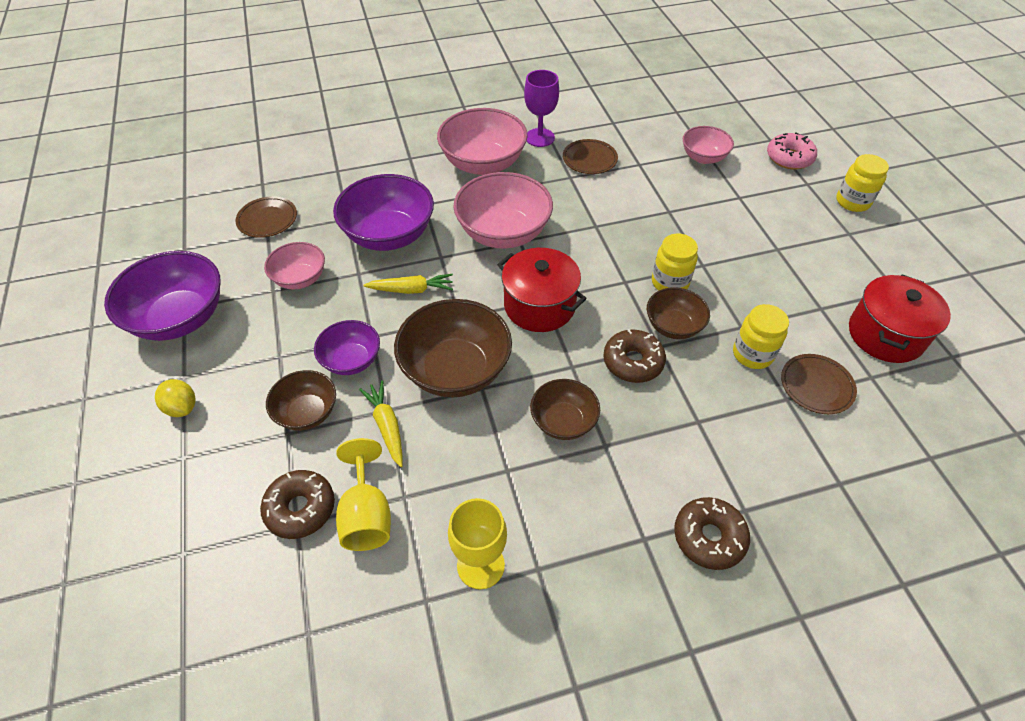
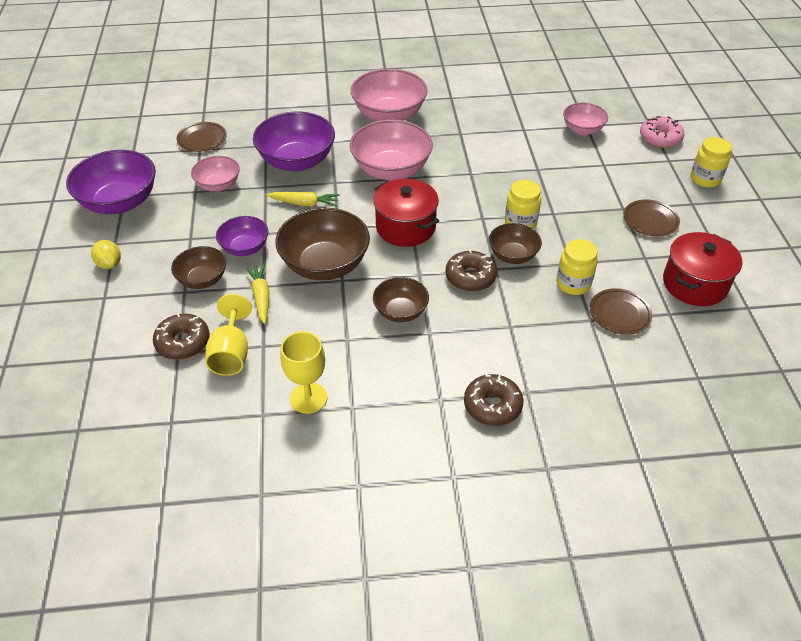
camera: 10 degrees right, 5 degrees down
(540, 137) = (443, 100): purple goblet -> none
(589, 159) = (481, 121): brown plate -> brown plate (650, 220)

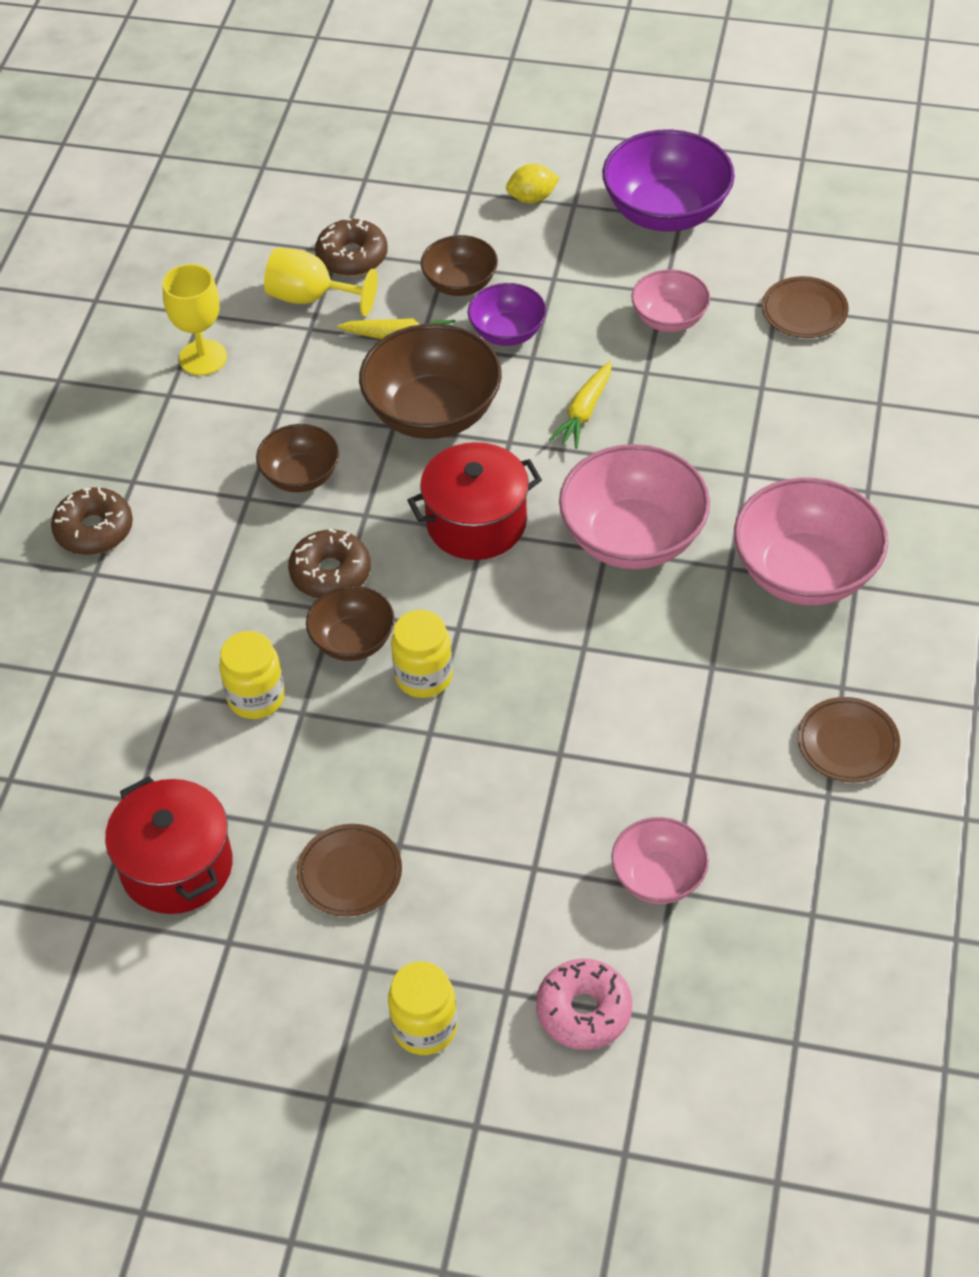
camera: 110 degrees right, 5 degrees up
(297, 161) = (701, 419): purple bowl -> none
(619, 314) = (169, 733): brown plate -> brown plate (847, 743)

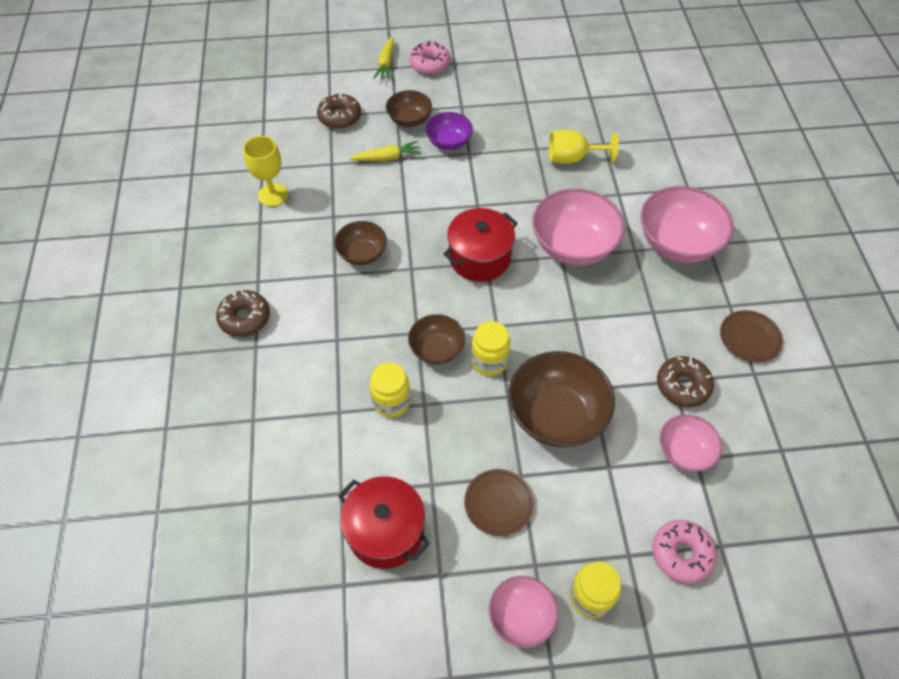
camera: 20 degrees left, 5 degrees up
(311, 298) = (325, 145): yellow goblet -> yellow goblet (572, 158)
(330, 573) = (405, 310): brown donut -> brown donut (682, 386)
(433, 412) = (425, 198): brown bowl -> brown bowl (556, 415)
(532, 198) = (429, 64): yellow lemon -> pink donut
(584, 412) = (513, 178): yellow carrot -> yellow carrot (386, 63)
(666, 212) = (507, 58): purple bowl -> none
(669, 319) = (536, 116): pink bowl -> pink bowl (521, 616)
(804, 311) = (606, 97): brown plate -> none

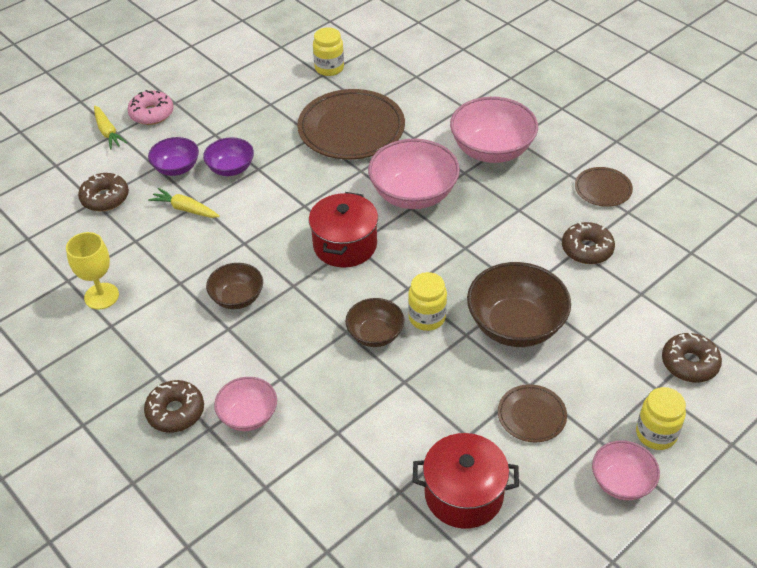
camera: 35 degrees left, 10 degrees down
(387, 158) = (185, 209): yellow carrot -> yellow carrot turned 105 degrees counterclockwise
(391, 402) = (375, 396): yellow jar -> yellow jar (329, 68)
(409, 120) = (176, 168): brown bowl -> purple bowl
(572, 158) = (351, 129): yellow goblet -> brown plate
(681, 554) = (689, 363): pink donut -> brown donut
(684, 452) = (629, 294): pink bowl -> pink bowl (248, 416)

